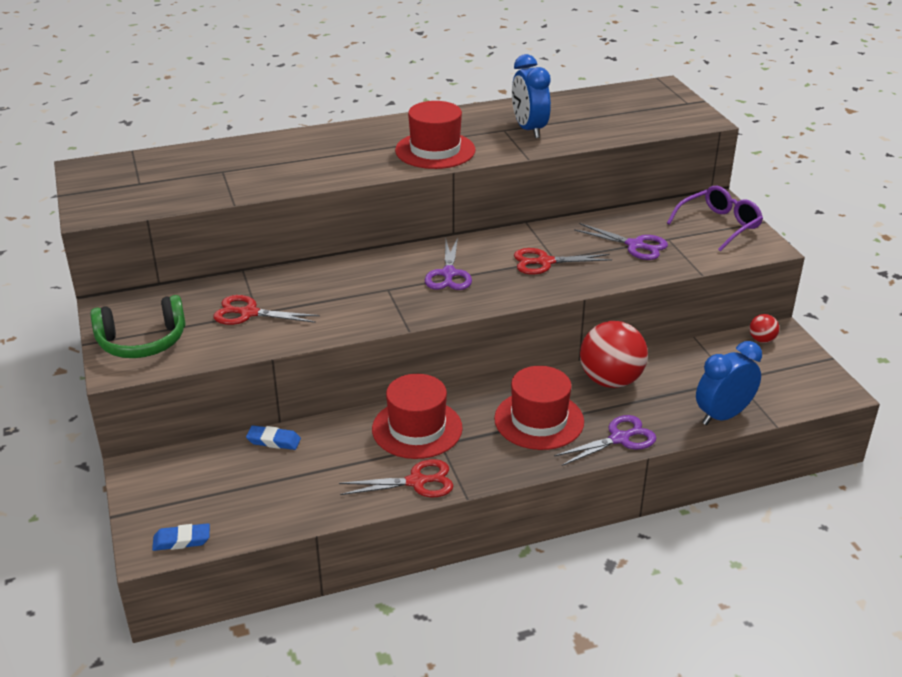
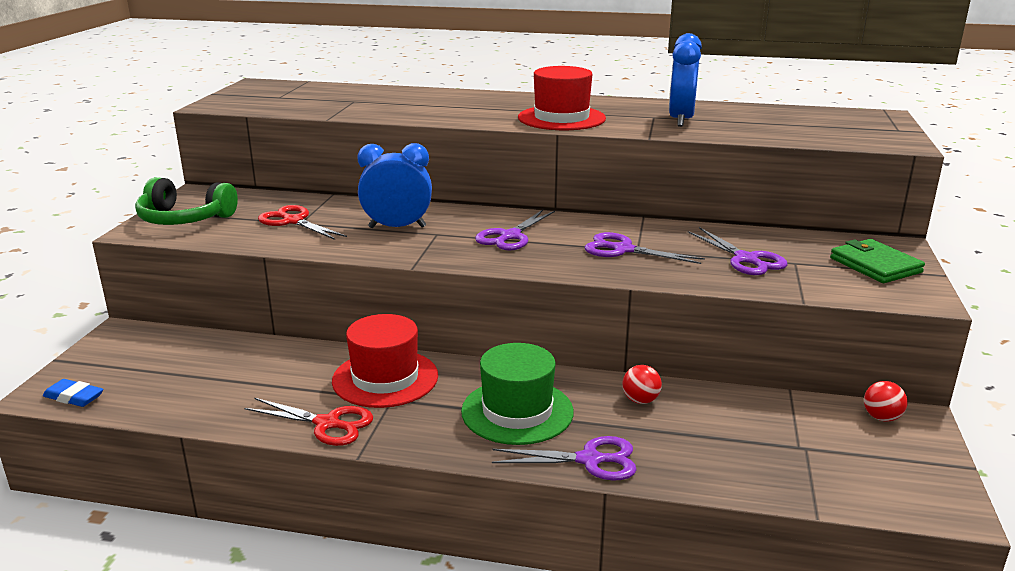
camera: 30 degrees right, 10 degrees down
(273, 441) = (249, 346): blue eraser -> none
(539, 420) = (517, 411): red hat -> green hat
(545, 262) = (623, 250): red scissors -> purple scissors
(610, 380) = (640, 400): red ball -> red ball, size x0.46
(718, 225) = (875, 265): purple glasses -> green wallet
(722, 415) = (749, 480): blue clock -> blue clock (397, 227)

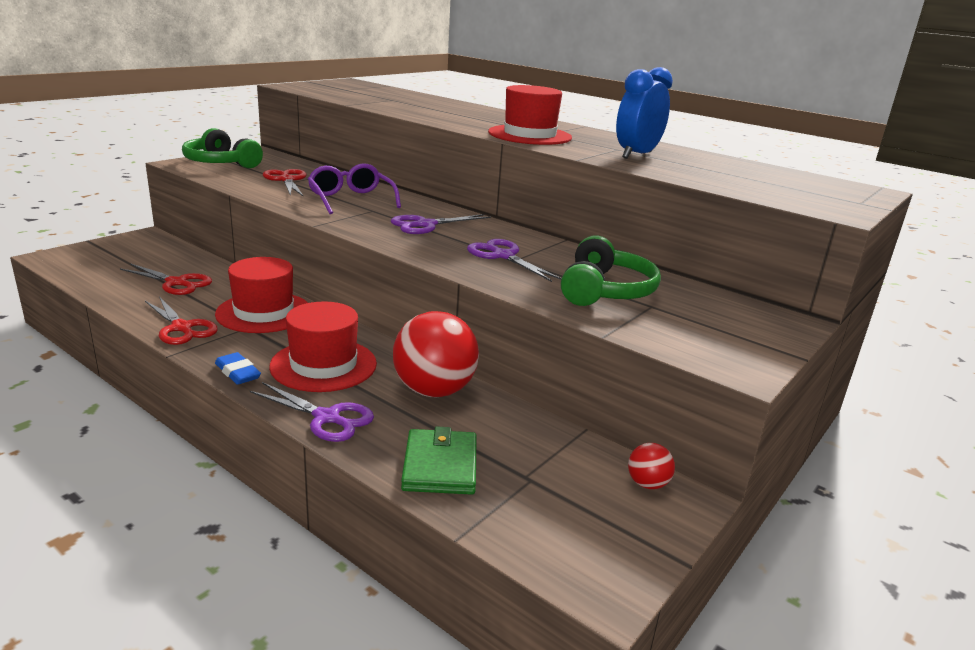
camera: 25 degrees right, 0 degrees up
(74, 397) = (64, 263): blue eraser -> blue eraser (238, 372)
(245, 377) = (176, 283): none -> red scissors
(397, 227) = (351, 200): blue clock -> purple glasses
(517, 411) = (323, 365): green hat -> red hat
(640, 400) = (434, 391): red ball -> red ball, size x2.19
(746, 259) = (605, 291): purple scissors -> green headphones
(875, 265) = (736, 330): green wallet -> green wallet (440, 466)

